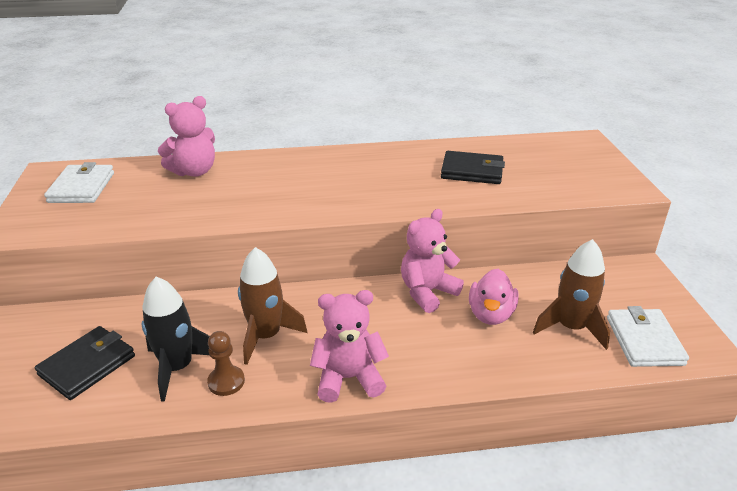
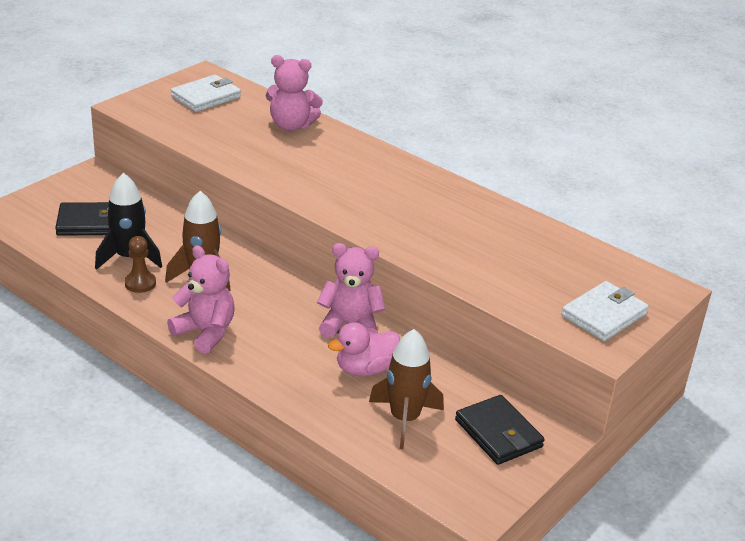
camera: 45 degrees right, 0 degrees up
(472, 171) = (494, 248): black wallet -> black wallet (498, 433)
(644, 341) = (440, 467): white wallet -> white wallet (604, 315)

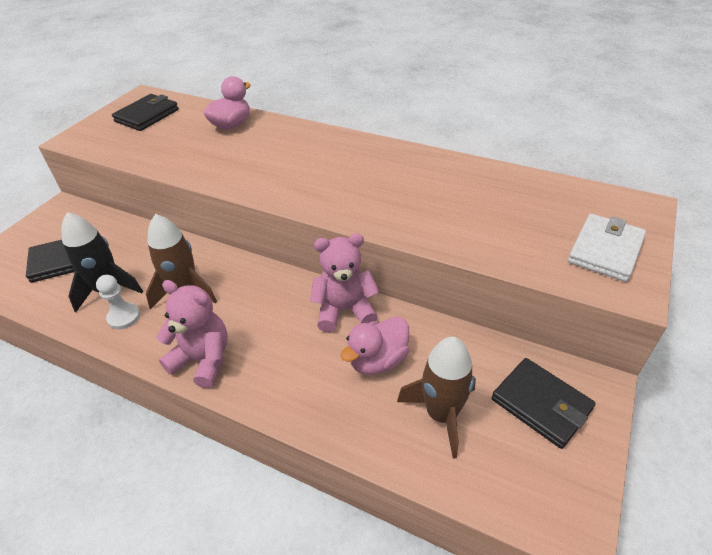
camera: 10 degrees left, 10 degrees up
(140, 283) = (124, 317): brown pawn -> white pawn
(206, 97) = (147, 115): white wallet -> black wallet
(291, 125) = (231, 125): pink teddy bear -> pink duck

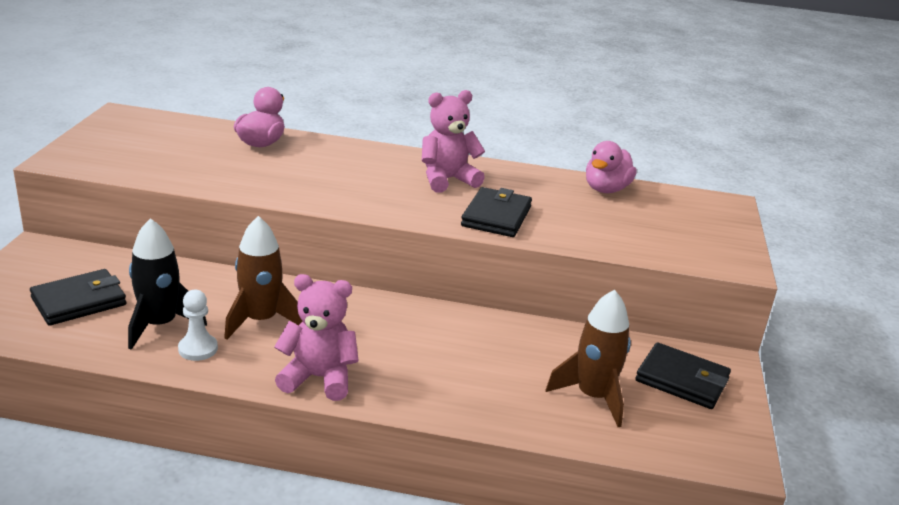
camera: 20 degrees left, 15 degrees down
(147, 115) = (143, 135): black wallet -> black wallet (496, 216)
(344, 310) = (455, 323): pink teddy bear -> pink teddy bear (447, 180)
(377, 360) = (511, 361): pink duck -> pink duck (606, 189)
(605, 250) = (707, 238): white wallet -> none

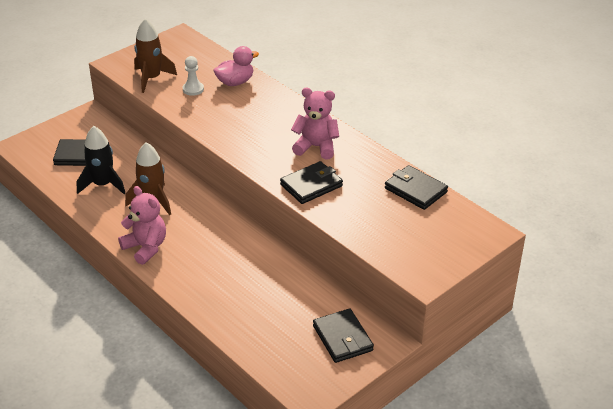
camera: 40 degrees right, 10 degrees up
(198, 349) = (107, 206): white pawn -> white pawn (193, 89)
(593, 397) = (275, 323): brown rocket -> brown rocket (151, 78)
(606, 189) = (415, 190): pink duck -> black wallet

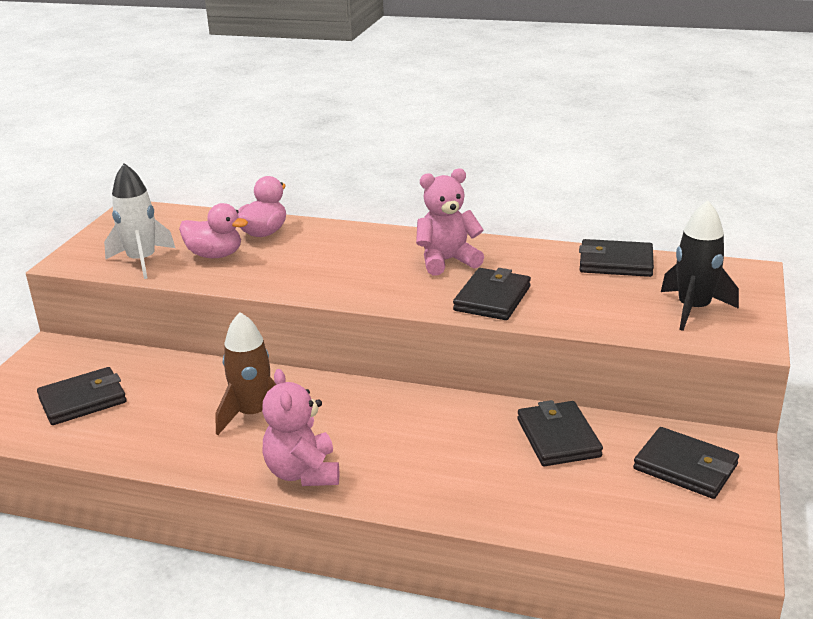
camera: 30 degrees left, 10 degrees down
(103, 184) = (155, 422): black rocket -> black rocket (693, 309)
(146, 248) = (303, 473): pink teddy bear -> pink teddy bear turned 120 degrees counterclockwise
(151, 78) = (142, 261): brown rocket -> white rocket
(193, 89) = (215, 255): white pawn -> pink duck
(294, 288) = (558, 438): none -> black wallet

